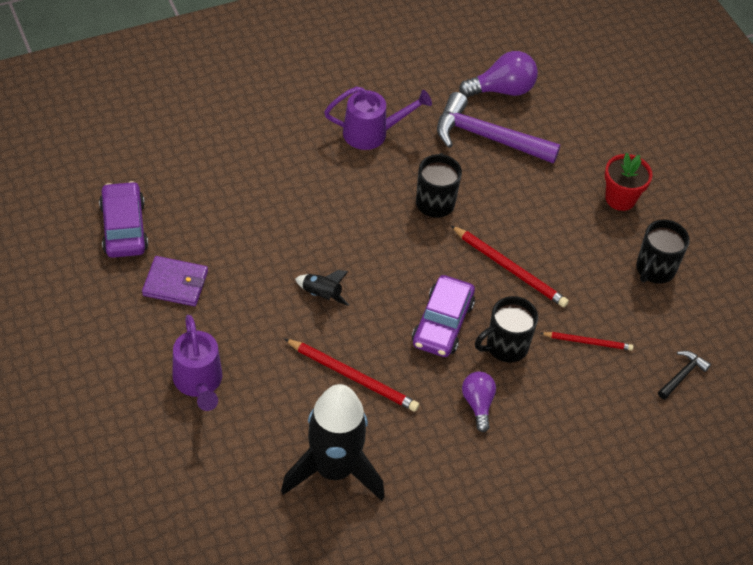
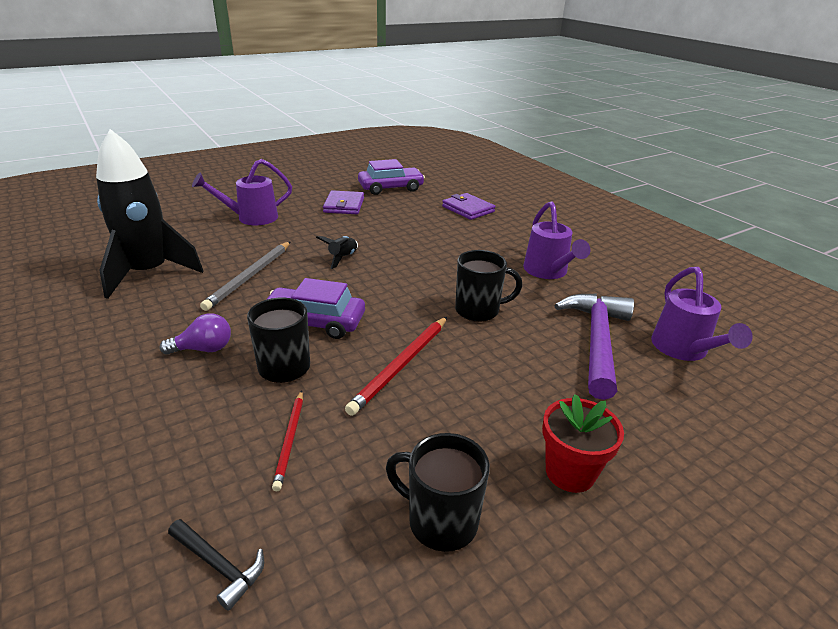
camera: 85 degrees right, 20 degrees down
(210, 161) = (468, 209): none -> purple wallet
(353, 377) = (250, 277): red pencil -> grey pencil
(502, 90) = (683, 350): purple light bulb -> purple watering can

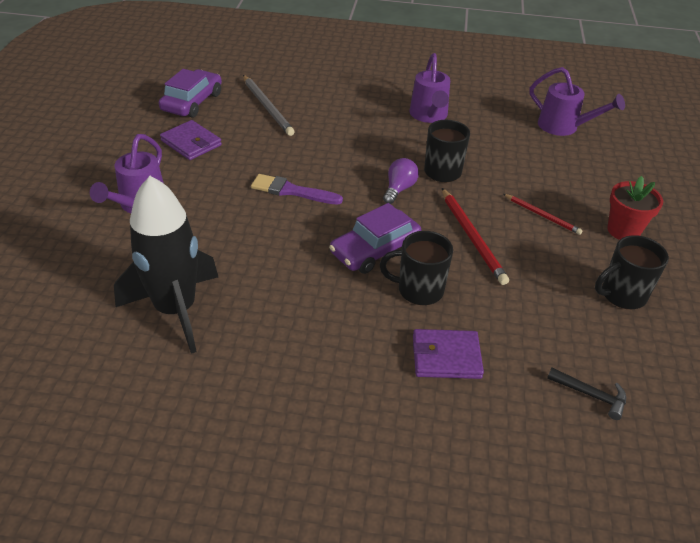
camera: 50 degrees left, 10 degrees up
(204, 349) = (352, 321): purple light bulb -> purple light bulb (399, 189)
(218, 565) = (591, 395): black hammer -> black hammer turned 45 degrees clockwise
(250, 277) = (261, 253): grey pencil -> grey pencil (267, 107)
(290, 440) = (505, 322): red pencil -> red pencil (542, 215)
(342, 258) = (292, 191): black rocket -> purple brush
(468, 209) = (290, 90): purple wallet -> purple wallet (446, 357)
(548, 272) = (429, 116): purple watering can -> purple watering can turned 60 degrees clockwise
(596, 341) = (526, 149): purple hammer -> none

